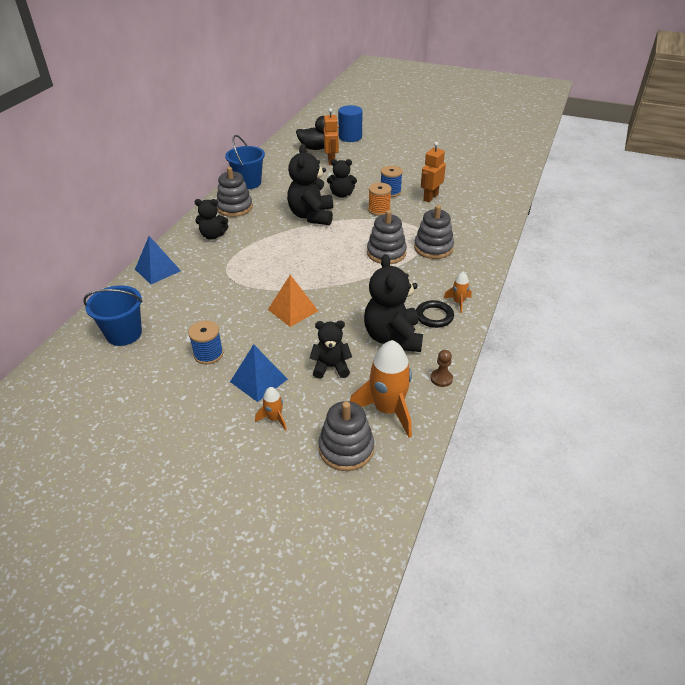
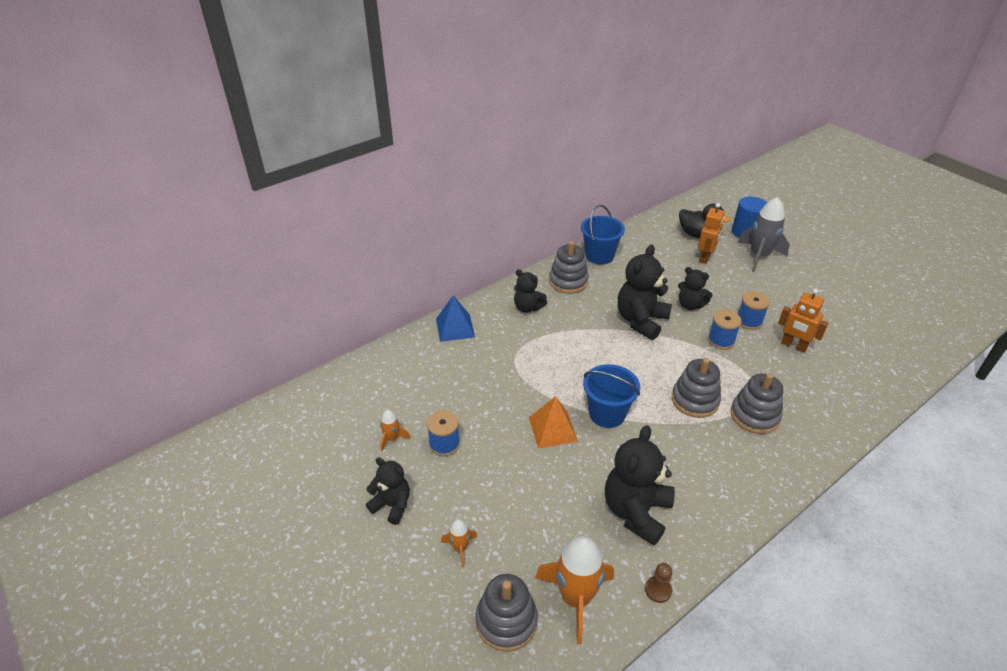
camera: 30 degrees right, 0 degrees up
(124, 334) = (386, 387): blue bucket -> blue bucket (607, 414)
(259, 380) = (472, 496): blue pyramid -> none
(331, 367) = (549, 516): black teddy bear -> black teddy bear (392, 505)
(370, 149) = (759, 256): none -> grey rocket
(379, 210) = (721, 340): orange spool -> blue spool
(430, 197) = (793, 346): orange robot -> orange robot turned 120 degrees counterclockwise
(434, 316) = (699, 506): black ring -> none
(458, 302) = (739, 501): orange rocket -> orange rocket (392, 439)

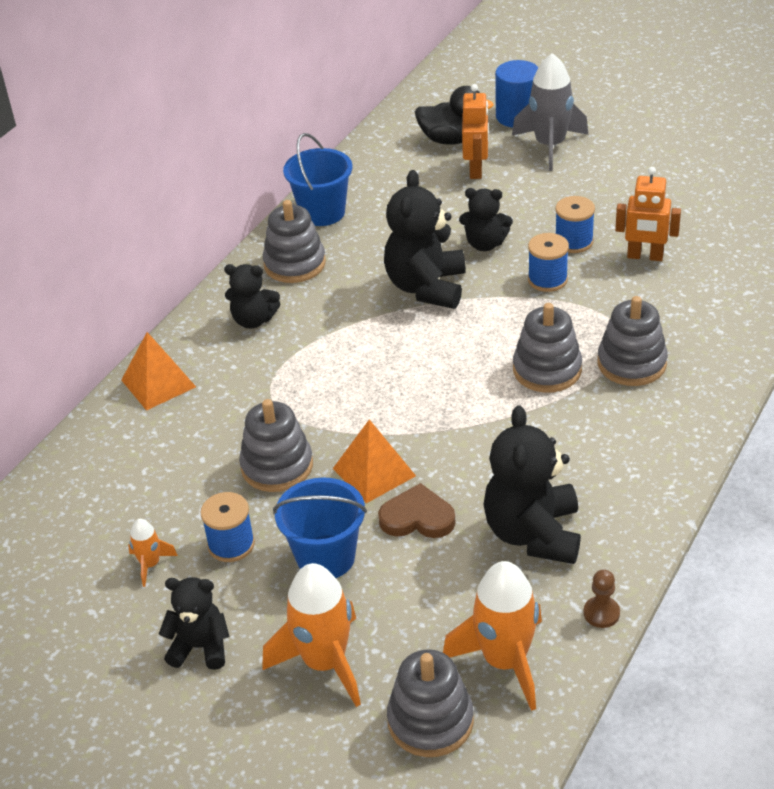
camera: 20 degrees left, 0 degrees up
(455, 327) = (158, 383): blue pyramid -> orange pyramid
(460, 548) = (325, 663): orange rocket -> orange rocket, size x2.06
(496, 403) = (277, 466): none -> grey stacking toy
(565, 470) = (417, 517): none -> brown heart
(607, 414) = (438, 427): blue bucket -> blue bucket (326, 557)

